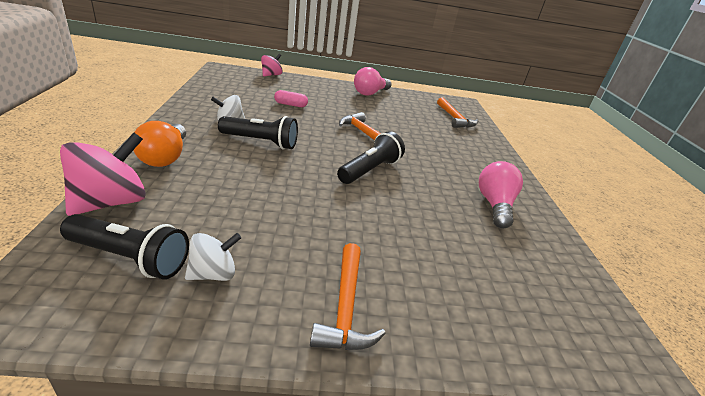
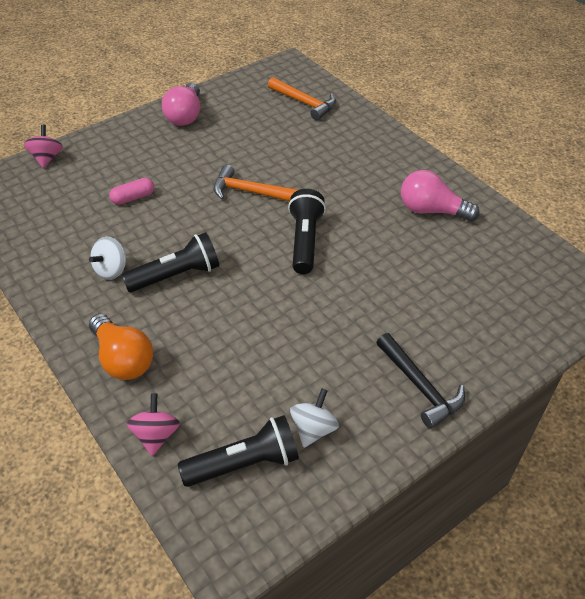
camera: 30 degrees left, 15 degrees up
(111, 202) = (156, 435): pink spinning top -> pink spinning top, size x0.59
(345, 307) = (420, 386): orange hammer -> black hammer
(494, 205) = (431, 210): pink light bulb -> pink light bulb turned 45 degrees counterclockwise

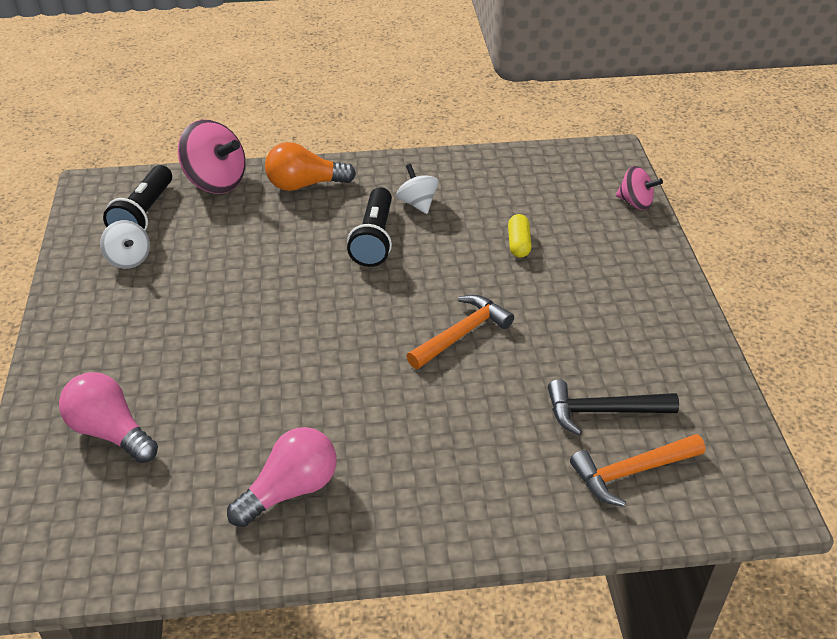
camera: 120 degrees right, 5 degrees down
(133, 197) = (518, 243): pink capsule -> yellow capsule
(156, 435) = (216, 182): pink spinning top -> pink spinning top, size x1.71
(185, 115) = (666, 332): pink light bulb -> pink light bulb (110, 432)
(305, 240) = (342, 346): black flashlight -> none
(420, 386) = (89, 341): black hammer -> black hammer (602, 411)

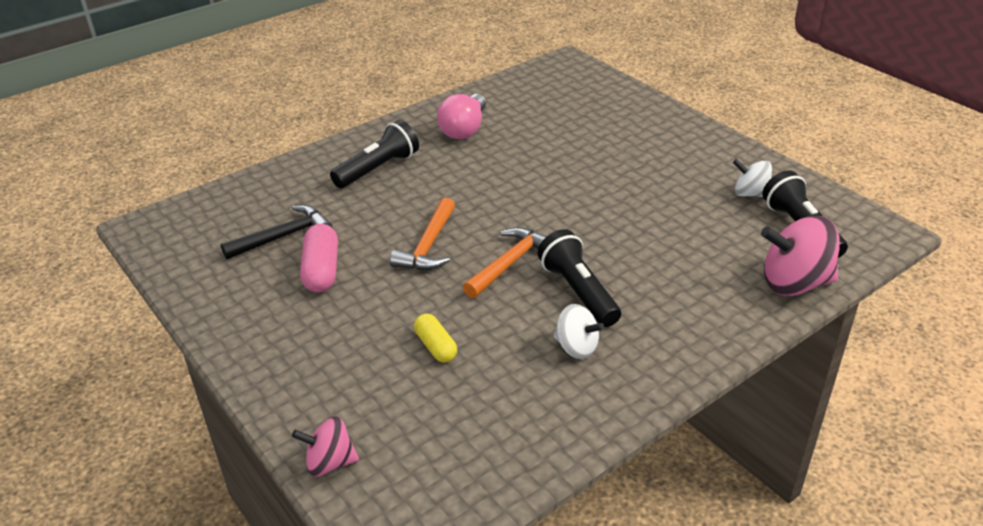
camera: 150 degrees right, 5 degrees down
(110, 432) = (601, 114): pink light bulb -> none
(305, 185) = (711, 318): orange light bulb -> none
(445, 469) = (378, 168): none -> black flashlight
(579, 351) = (322, 270): none -> pink capsule
(631, 472) = (248, 210): orange hammer -> orange hammer (509, 263)

